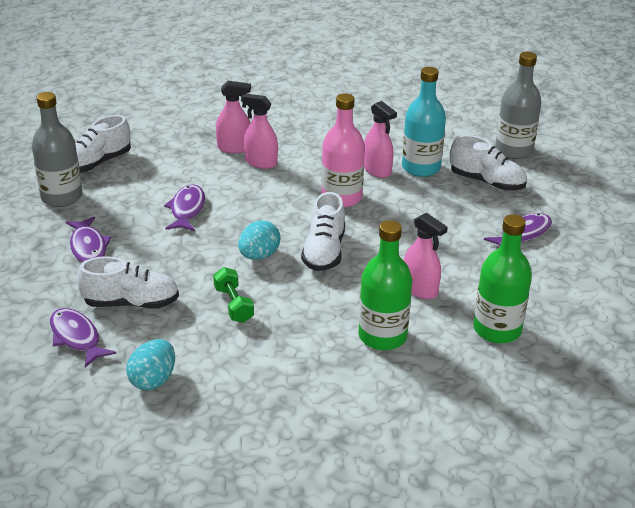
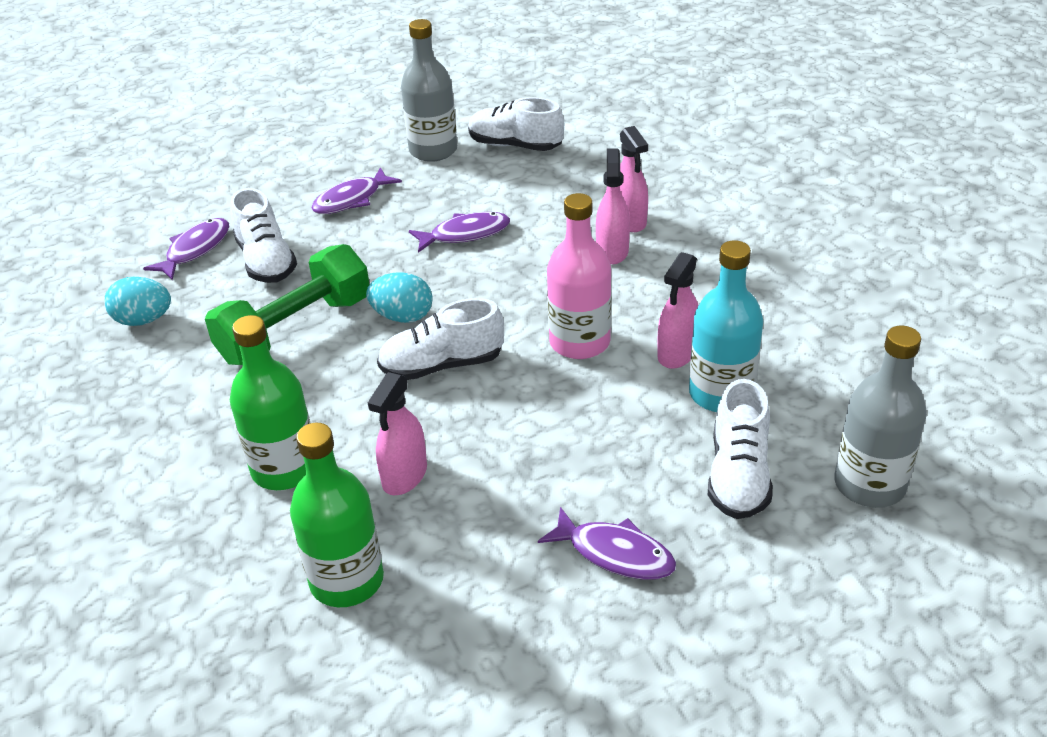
camera: 70 degrees right, 5 degrees up
(233, 305) = (296, 329): green dumbbell -> green dumbbell, size x1.98

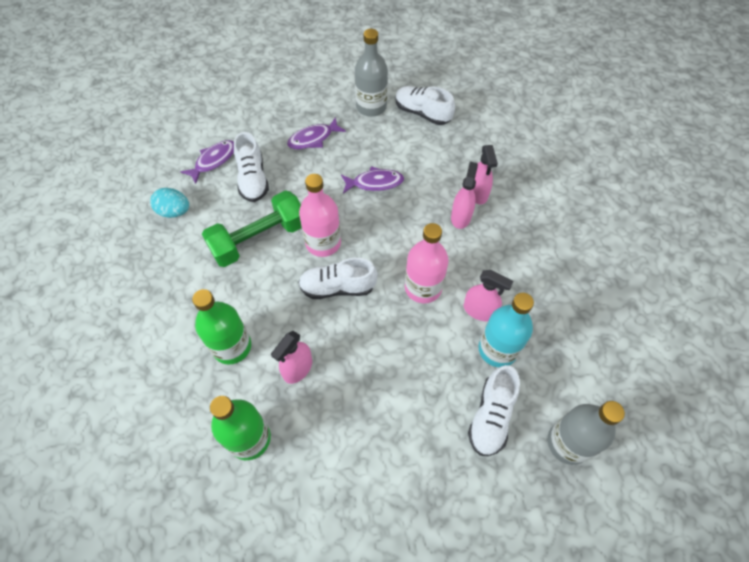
camera: 10 degrees right, 20 degrees up
(402, 316) = (323, 243): turquoise egg -> pink bottle
(615, 553) = (404, 457): purple fish -> none
(677, 353) = (479, 310): pink spray bottle -> pink spray bottle turned 105 degrees counterclockwise

